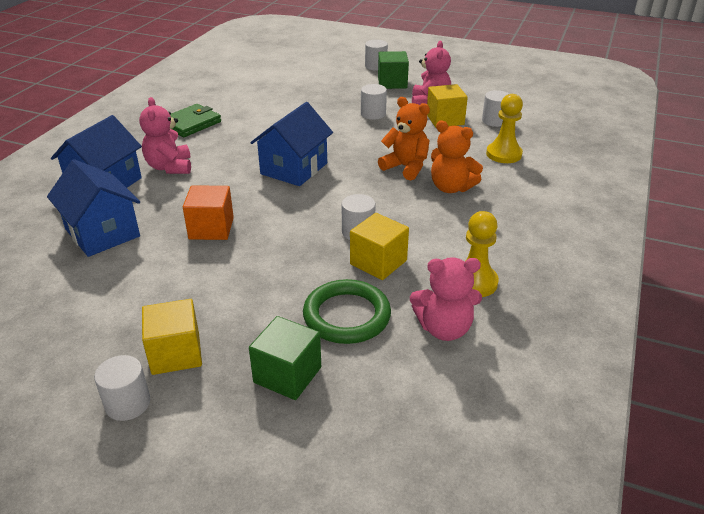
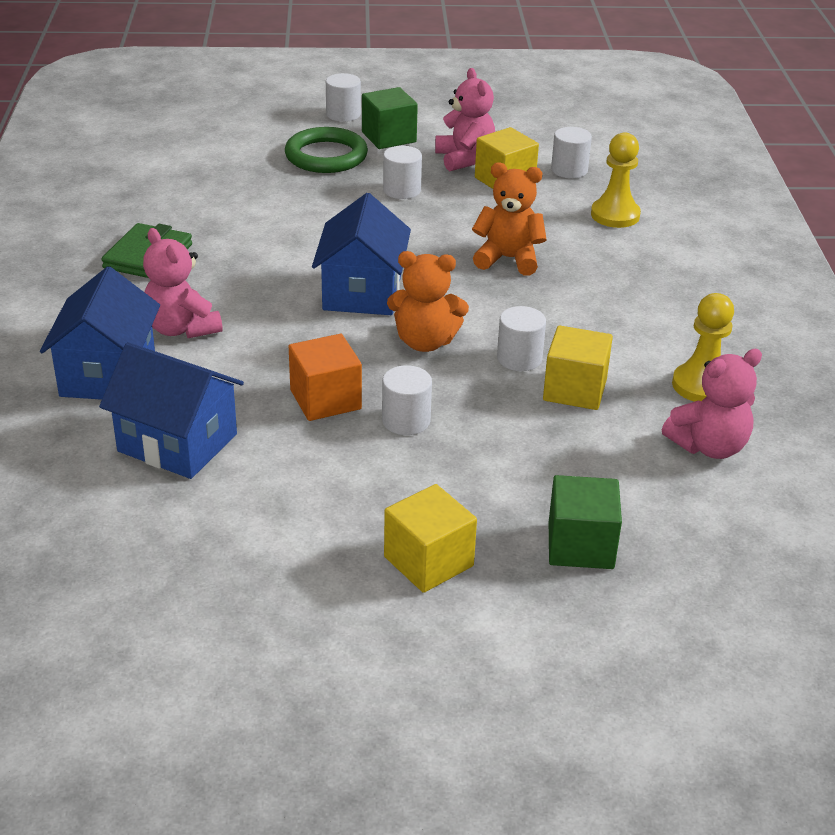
camera: 25 degrees left, 0 degrees up
(127, 403) = (425, 632): white cylinder -> white cylinder (406, 420)
(347, 316) = (591, 462): green ring -> green ring (326, 156)
(451, 187) = (585, 274): orange teddy bear -> orange teddy bear (425, 342)

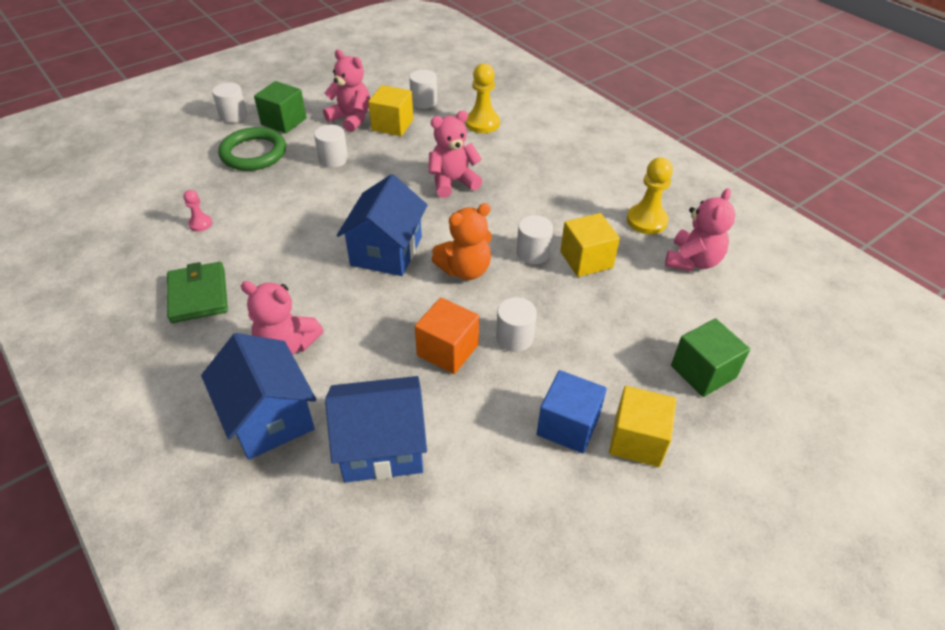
camera: 35 degrees left, 10 degrees up
(210, 199) = (200, 224): none -> pink pawn
(362, 292) = (386, 251): blue house -> blue house turned 45 degrees clockwise
(371, 514) = (568, 425): none -> blue cube
(508, 259) = (453, 182): orange teddy bear -> pink teddy bear

